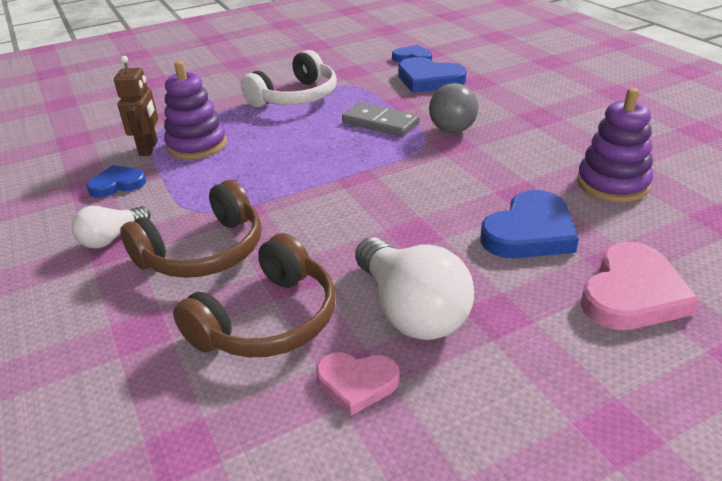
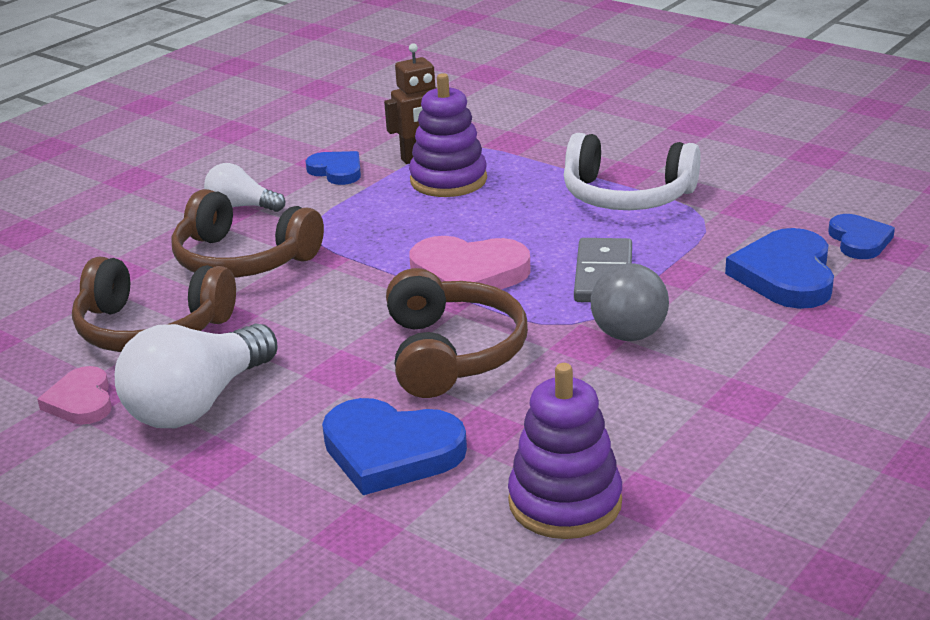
camera: 65 degrees right, 5 degrees down
(426, 188) = (451, 353): none -> brown headphones
(632, 293) = (294, 552): pink heart -> pink heart (468, 274)

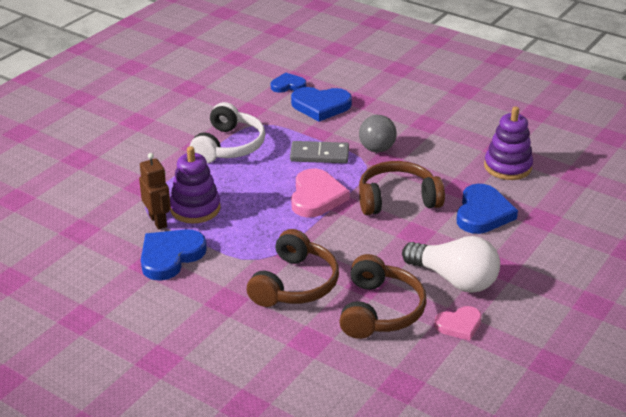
camera: 95 degrees left, 5 degrees up
(241, 206) = (218, 294): white light bulb -> none
(337, 171) = (170, 256): blue heart -> blue heart, size x1.64

